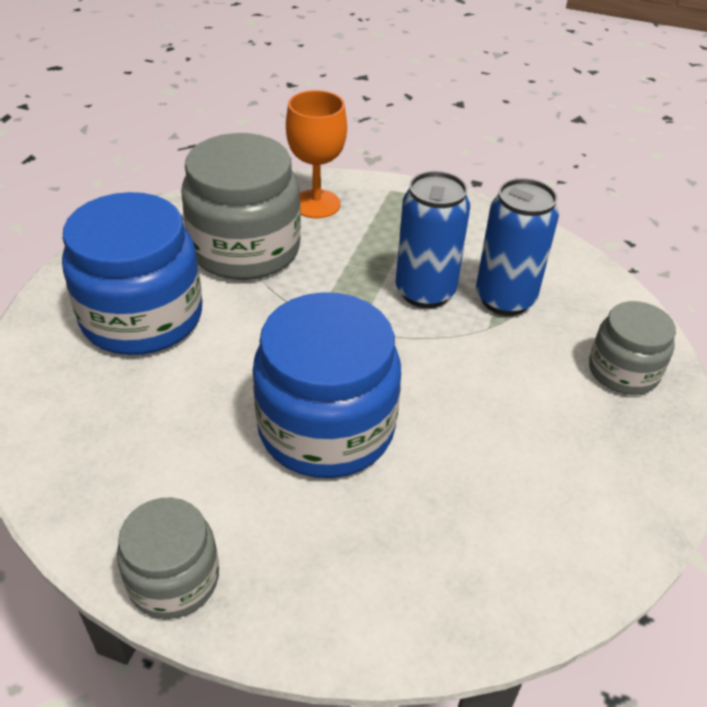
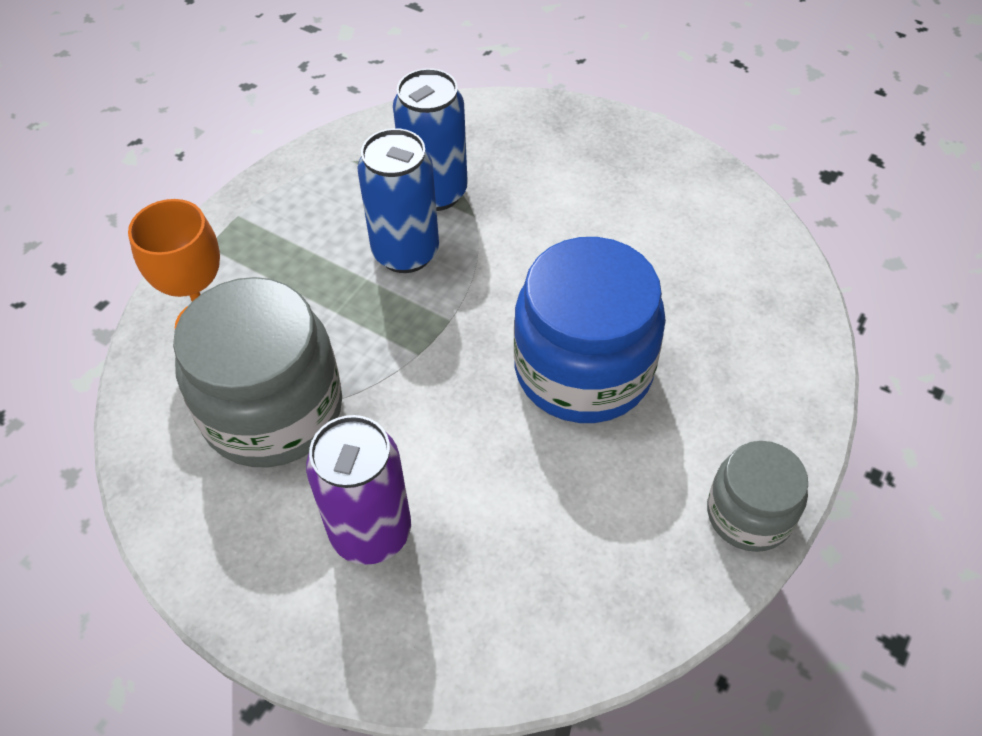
camera: 75 degrees left, 10 degrees up
(142, 317) = (371, 532): blue jar -> purple can
(623, 371) = (553, 138): grey jar -> none

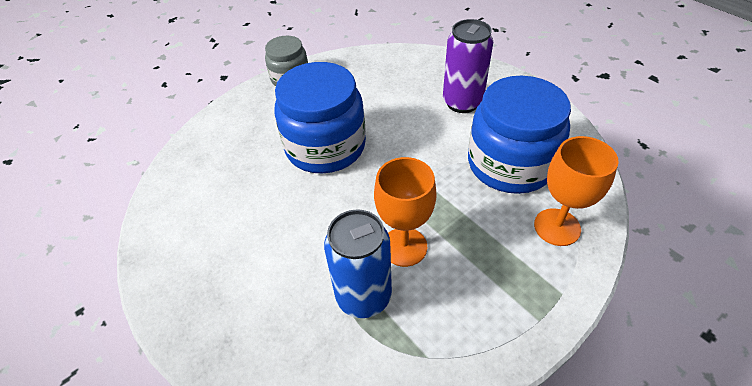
camera: 160 degrees left, 5 degrees down
(272, 410) = (510, 164): grey jar -> blue jar
(405, 253) = (404, 246): blue can -> orange goblet

